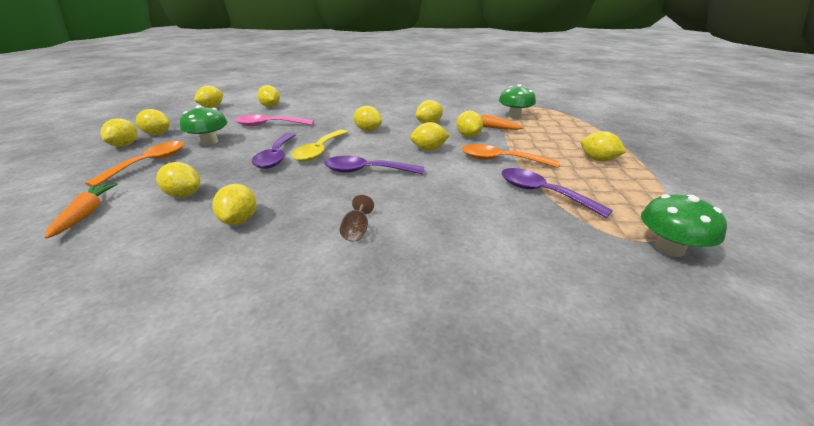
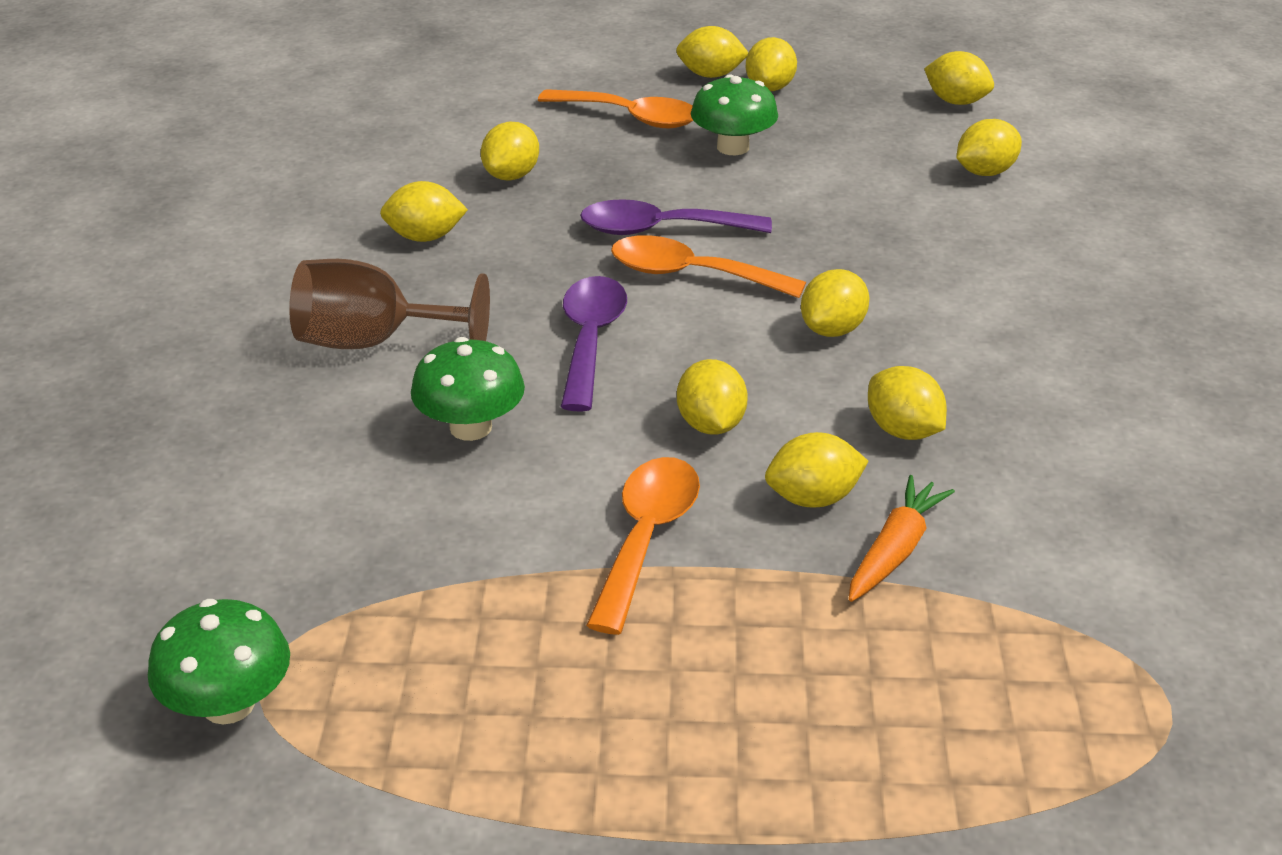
camera: 90 degrees right, 5 degrees up
(86, 214) = (464, 121): orange carrot -> none
(269, 125) = (844, 192): pink spoon -> none
(319, 151) = (690, 275): yellow spoon -> orange spoon
(357, 230) = (373, 342): brown goblet -> brown goblet, size x2.15
(514, 116) = (1027, 626): green mushroom -> green mushroom (470, 427)
(542, 193) = (467, 576): purple spoon -> none
(598, 160) = (649, 735): yellow lemon -> none

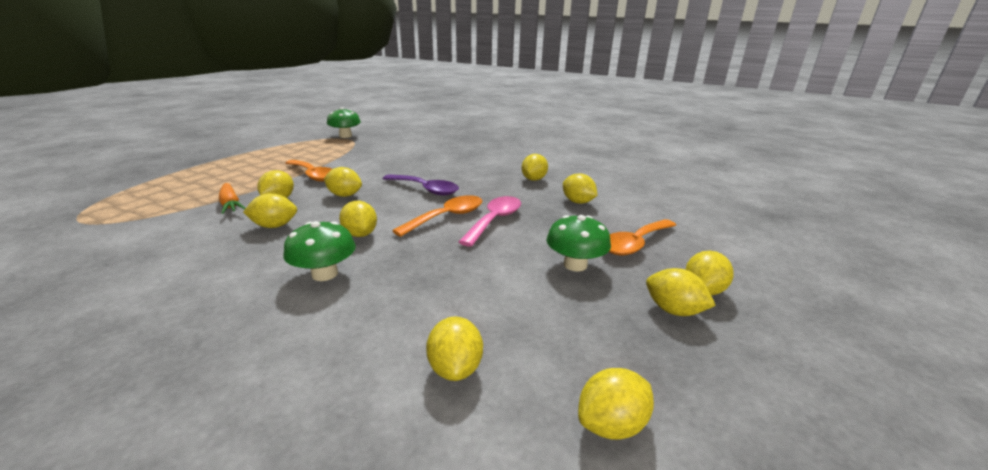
camera: 115 degrees right, 10 degrees down
(373, 342) = (468, 163): brown goblet -> none
(470, 427) = (403, 166): green mushroom -> green mushroom (325, 274)
(660, 230) = (495, 220): purple spoon -> pink spoon

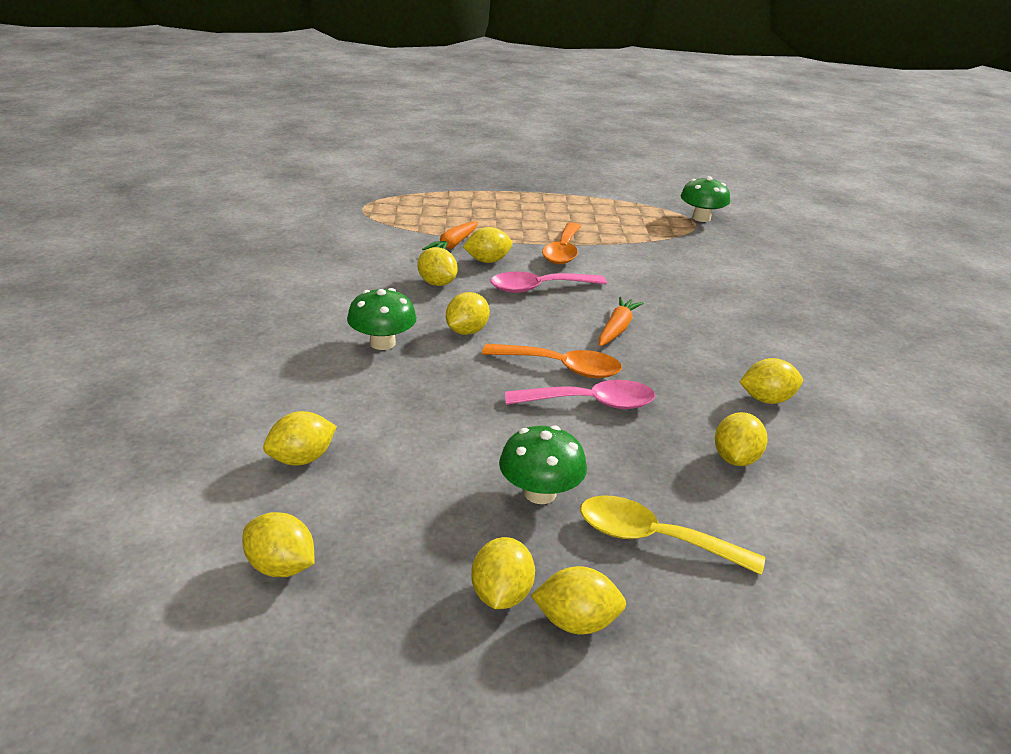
camera: 60 degrees right, 5 degrees up
(345, 195) = (538, 288): yellow lemon -> pink spoon
(426, 189) = (617, 329): purple spoon -> orange carrot
(635, 244) = (653, 539): orange spoon -> yellow spoon

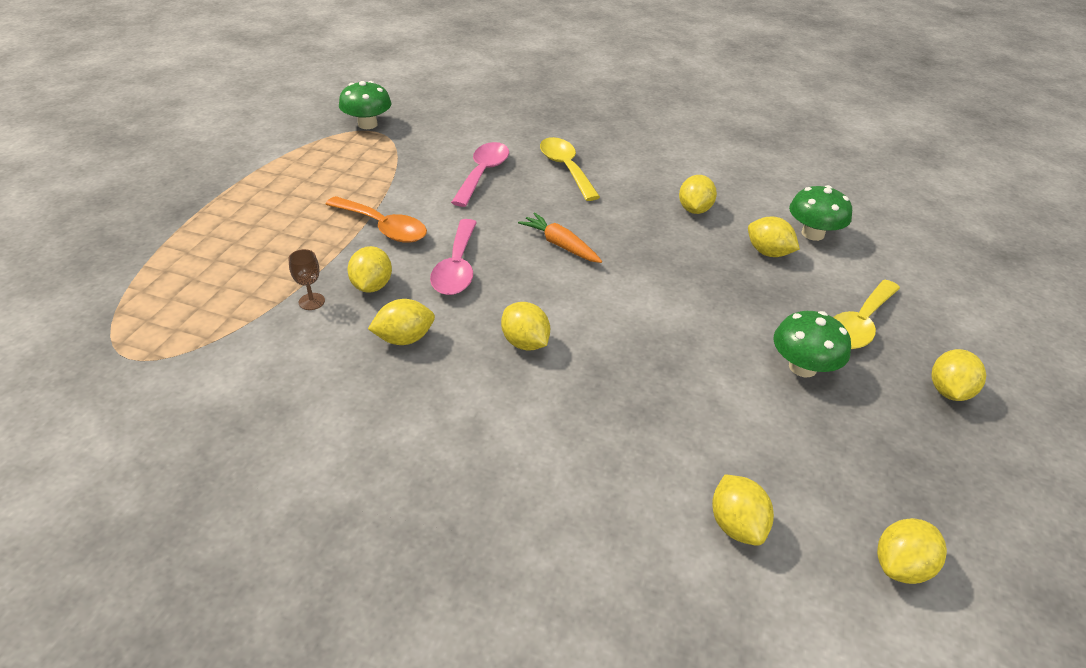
camera: 70 degrees left, 10 degrees up
(382, 343) = (524, 414): green mushroom -> green mushroom (812, 234)
(453, 245) = (311, 301): orange carrot -> brown goblet
(501, 595) = (924, 423): yellow lemon -> none
(562, 367) = (616, 298): orange spoon -> none
(591, 403) = (679, 299): pink spoon -> pink spoon (483, 173)
(751, 314) = (565, 168): none -> yellow spoon

